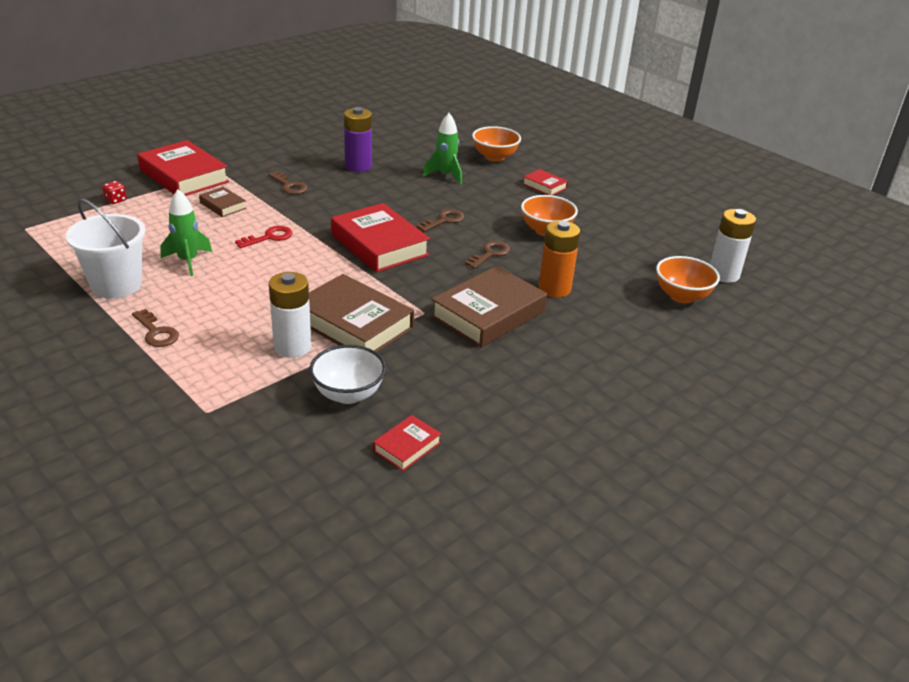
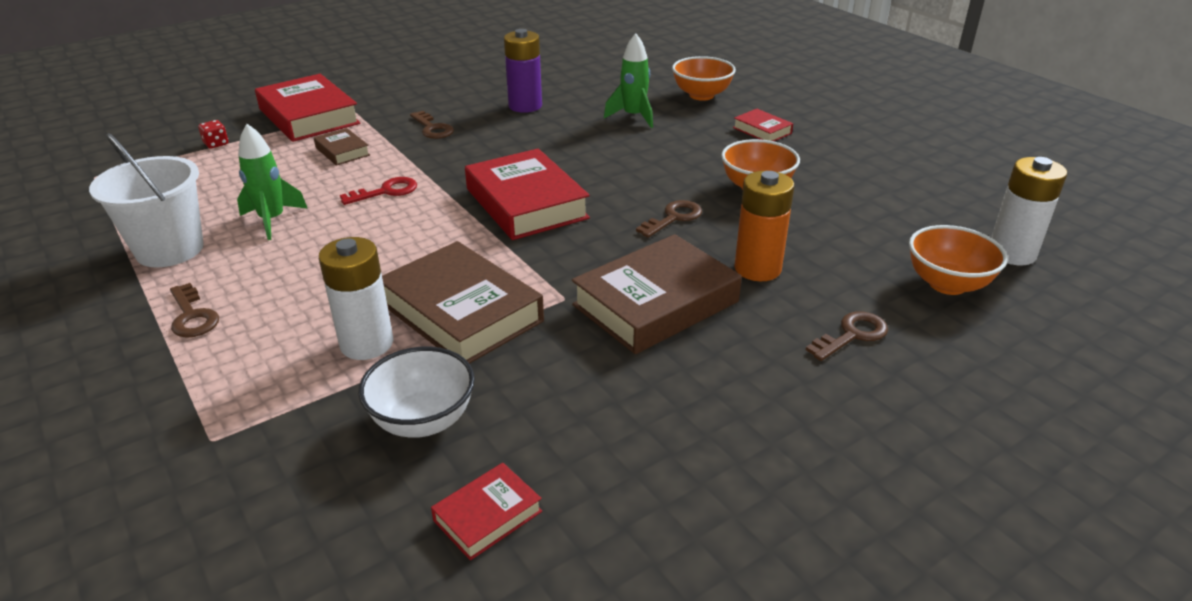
camera: 10 degrees right, 0 degrees up
(444, 220) = (620, 173): brown key -> brown key (852, 335)

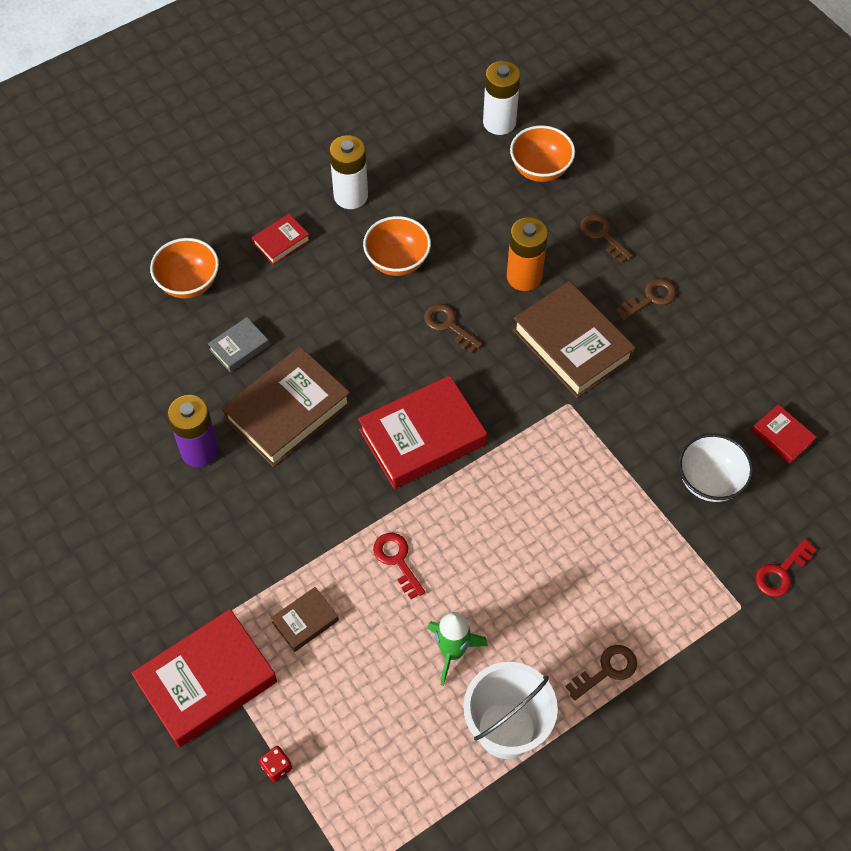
camera: 90 degrees left, 25 degrees up
(244, 491) = (781, 572): none -> red key
(367, 344) = (633, 531): white battery -> white battery (351, 196)
(433, 128) = (253, 538): brown key -> brown key (650, 298)
(461, 312) = (590, 472): brown book -> brown book (288, 411)
(633, 117) = (239, 347): green rocket -> grey book

